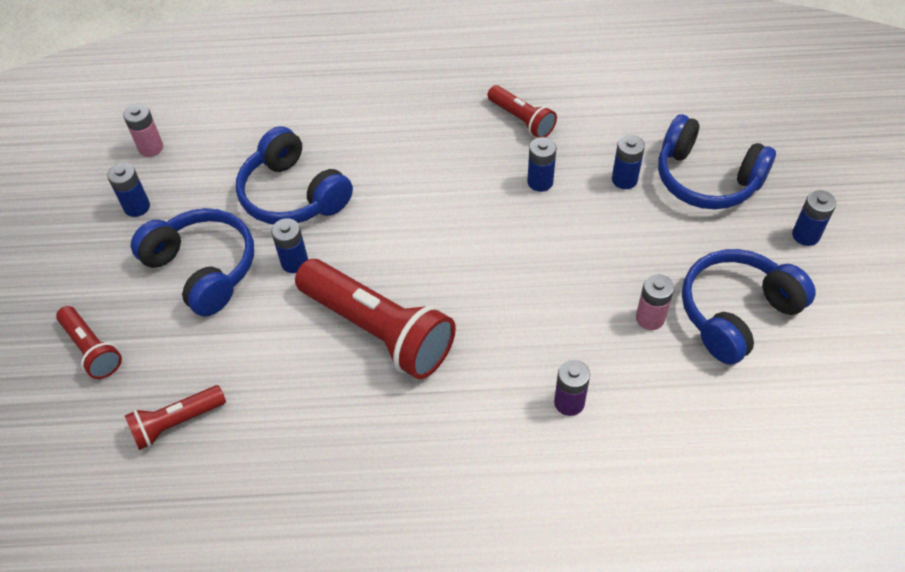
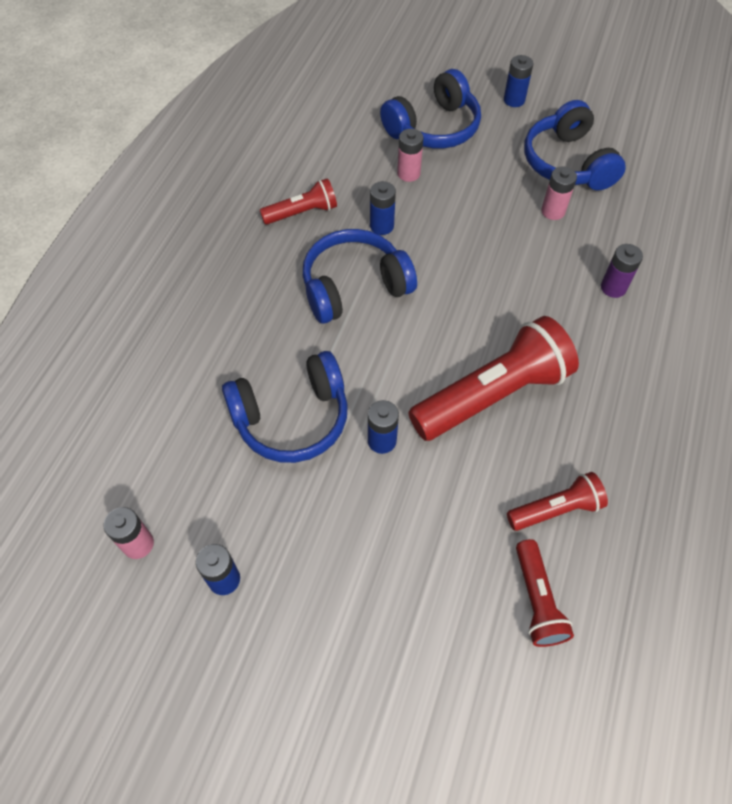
camera: 70 degrees left, 5 degrees up
(92, 349) = (411, 672): red flashlight -> red flashlight (556, 509)
(203, 269) = (350, 529): blue headphones -> blue headphones (354, 287)
(624, 179) = (408, 173): blue battery -> pink battery

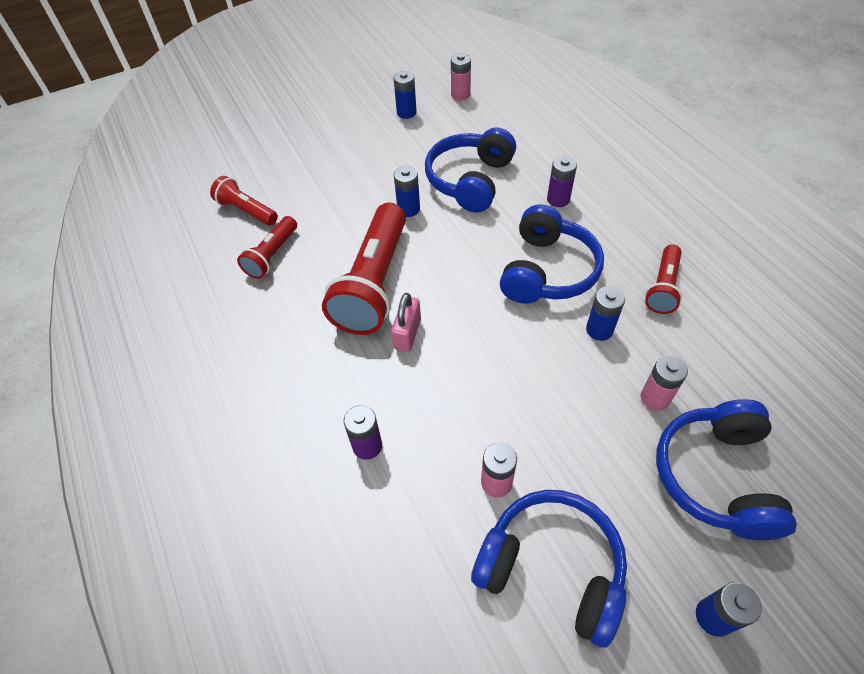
camera: 135 degrees right, 5 degrees down
(257, 330) = (558, 199): none -> purple battery
(511, 332) = (407, 334): none -> pink padlock

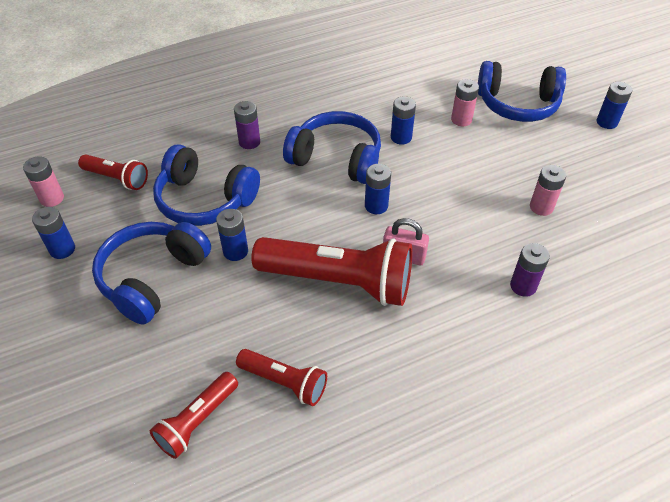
camera: 90 degrees left, 5 degrees down
(478, 309) = (376, 206): none -> blue battery
(551, 568) = (597, 185): blue headphones -> blue headphones (153, 278)
(662, 287) = (360, 100): red flashlight -> red flashlight (117, 179)

